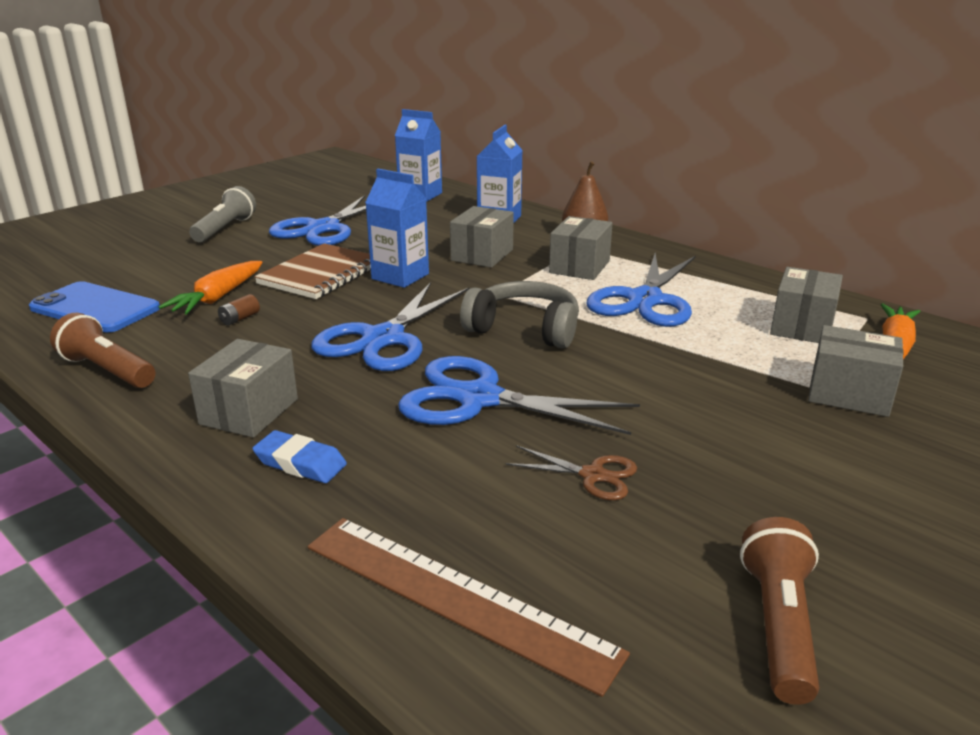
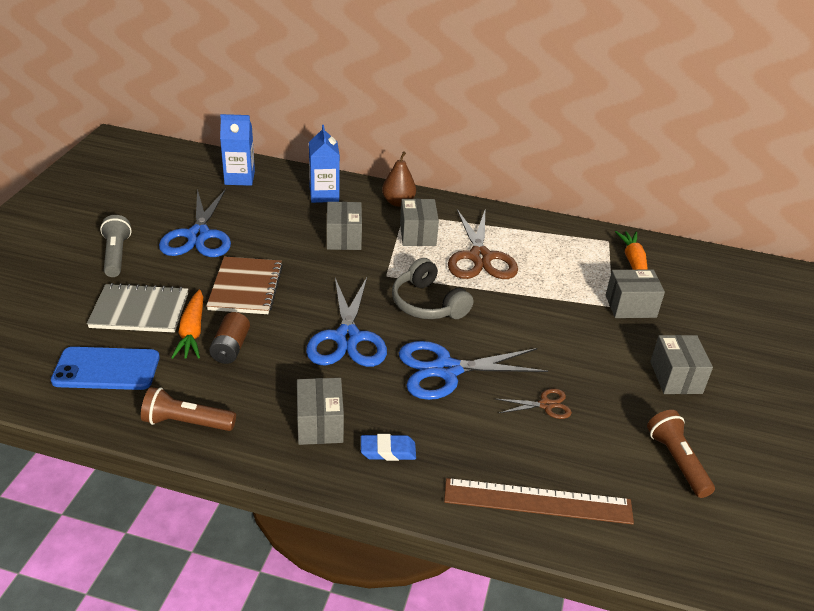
camera: 30 degrees left, 10 degrees up
(190, 271) = (140, 311): none -> grey notebook
(240, 319) = (231, 348): brown battery -> brown battery, size x1.77
(400, 276) = (305, 275): blue carton -> none
(524, 329) = (427, 304): grey headphones -> grey headphones turned 120 degrees counterclockwise
(645, 300) = (480, 257): blue scissors -> brown scissors
(802, 326) = (579, 258): grey box -> grey box (675, 377)

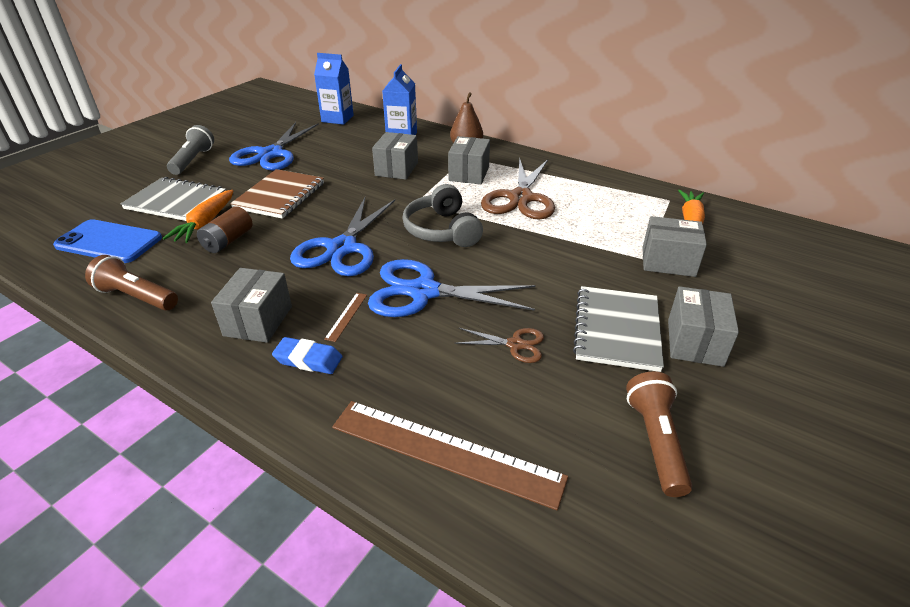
camera: 20 degrees right, 0 degrees up
(395, 405) = (346, 316): none -> brown ruler
(616, 377) = (617, 330): none -> grey notebook

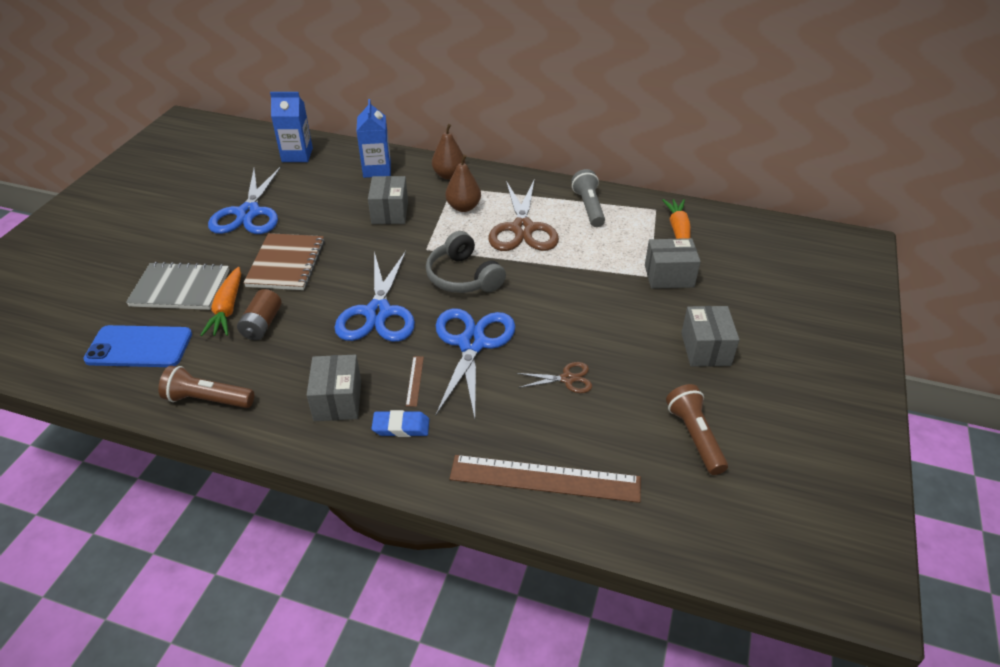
camera: 15 degrees left, 5 degrees up
(193, 160) = (167, 234): grey flashlight -> grey flashlight (589, 207)
(423, 291) = (472, 344): blue scissors -> blue scissors turned 105 degrees clockwise
(469, 174) = (463, 207): grey box -> brown pear
(617, 330) = (643, 349): grey notebook -> none

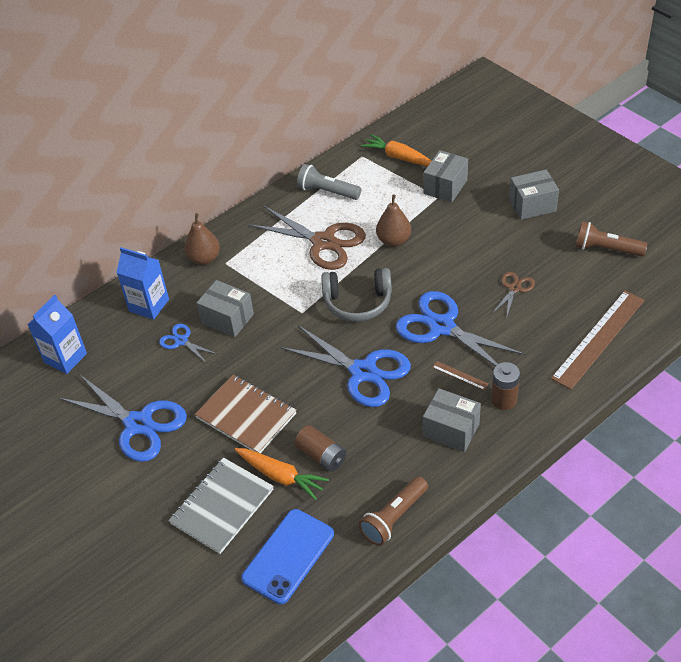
camera: 55 degrees left, 5 degrees up
(349, 199) = (181, 341): none -> blue scissors
(401, 427) = (504, 400): blue eraser -> brown battery
(463, 207) = (262, 267): brown pear -> brown pear (394, 240)
(705, 349) = (532, 205): grey box -> grey box turned 45 degrees counterclockwise

